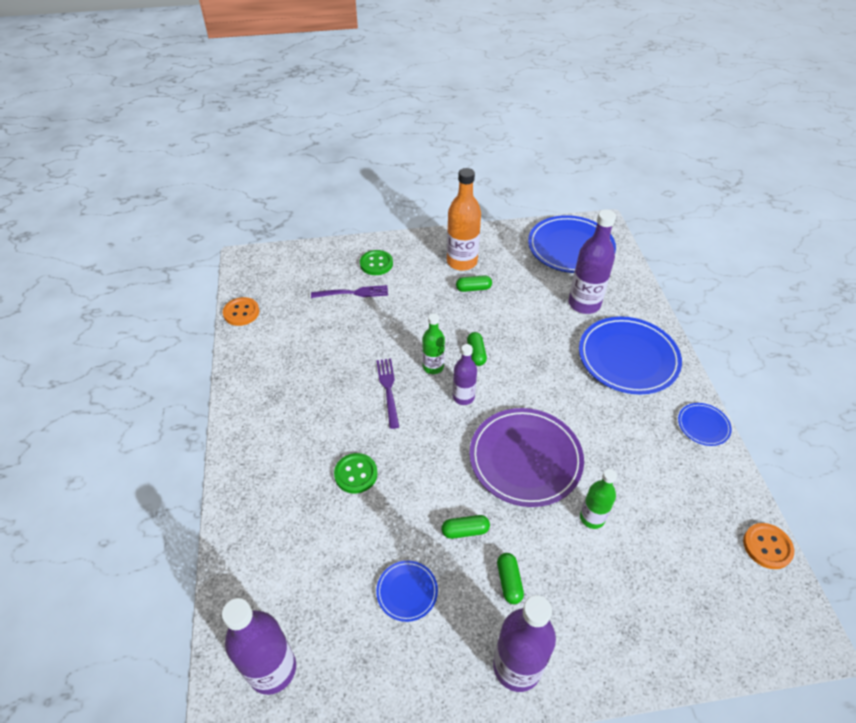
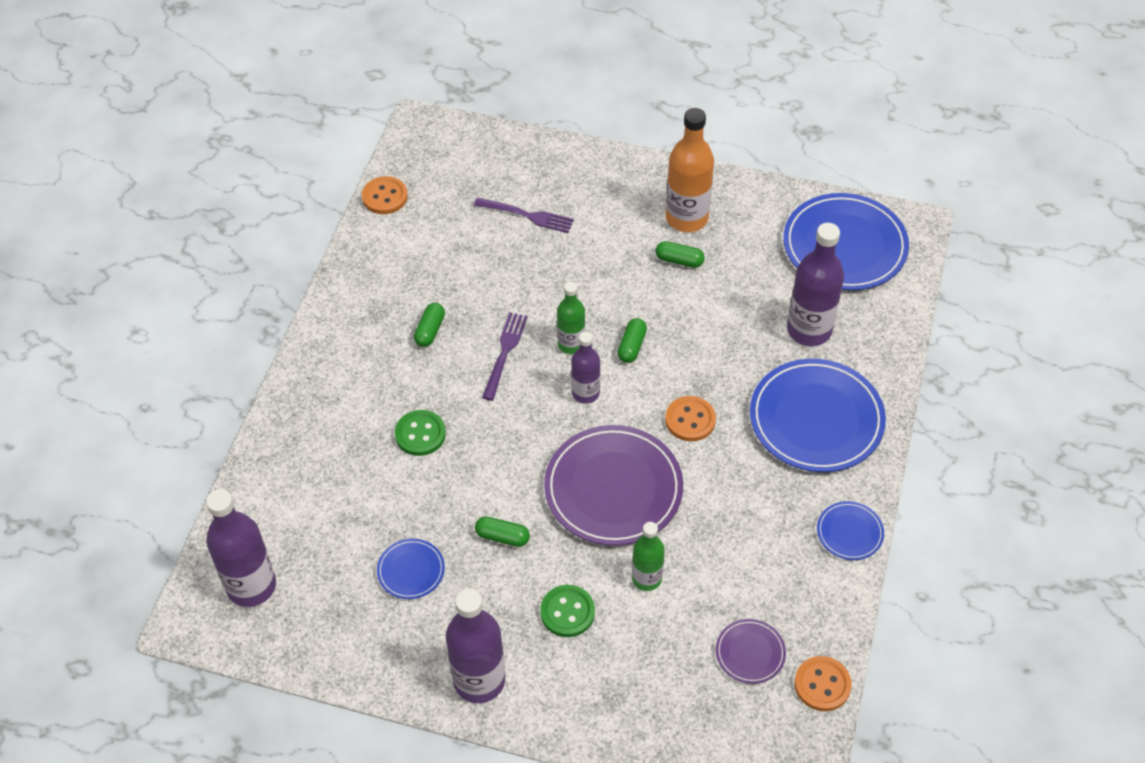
camera: 25 degrees right, 5 degrees up
(376, 264) = (576, 184): green button -> green button (567, 612)
(509, 581) = (518, 603): green capsule -> green capsule (430, 330)
(547, 389) = (690, 420): none -> orange button
(702, 544) = (750, 653): none -> purple plate

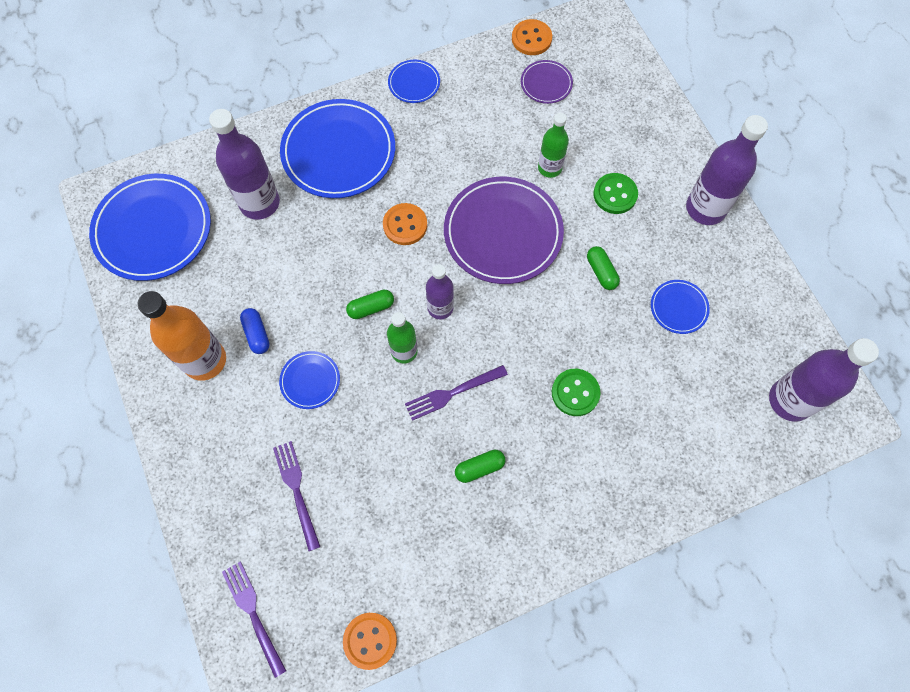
camera: 130 degrees left, 15 degrees up
(467, 149) = (253, 614): none -> purple fork
(606, 270) = (310, 381): none -> blue plate
(679, 260) = (257, 334): green capsule -> blue capsule

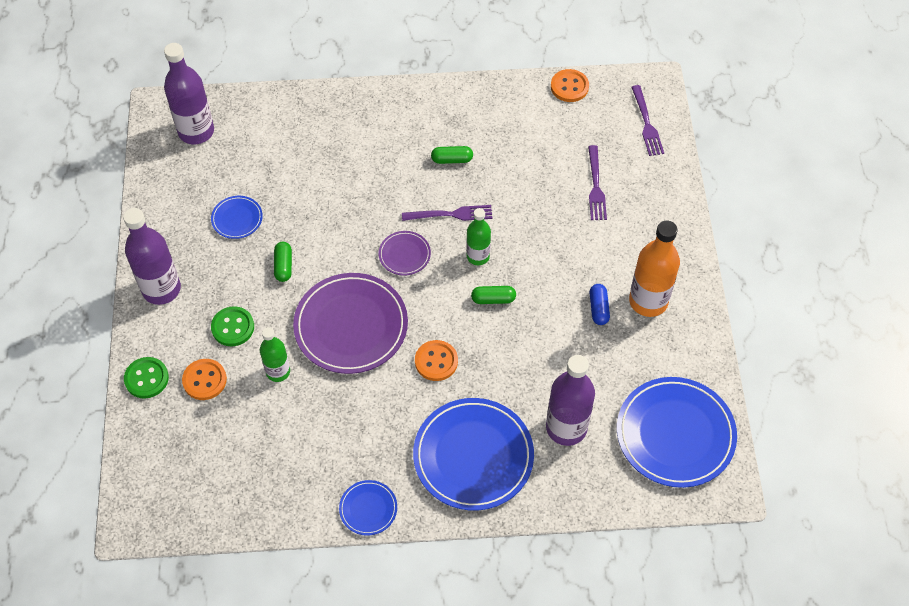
camera: 160 degrees left, 10 degrees down
(310, 381) = (563, 258): blue plate -> none
(440, 308) = (434, 280): purple bottle -> none
(531, 39) = (221, 520): orange button -> orange button (204, 380)
(546, 84) = (234, 461): purple plate -> purple plate (404, 254)
(575, 393) = (355, 185): green button -> green button (146, 378)

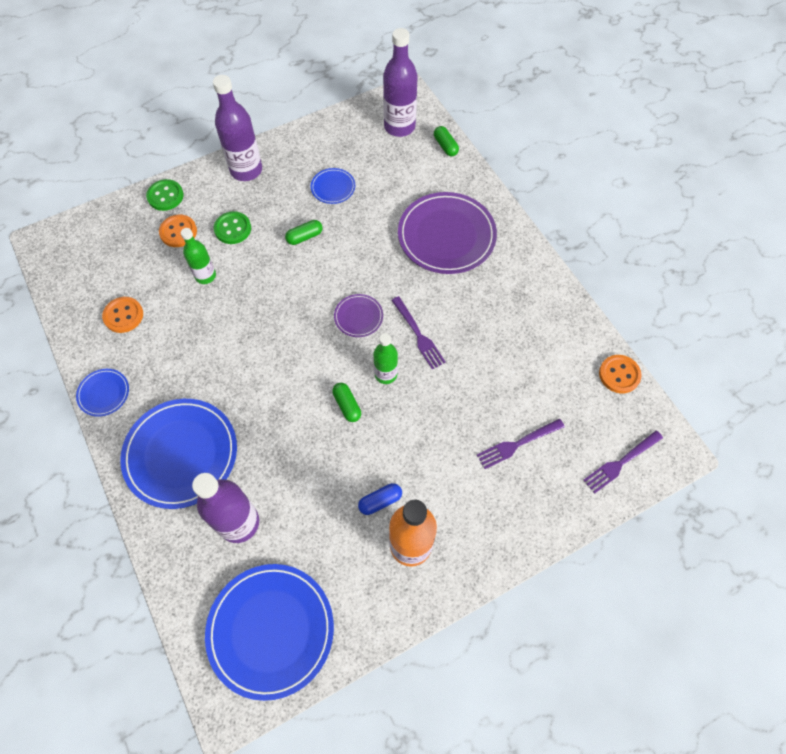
camera: 65 degrees right, 5 degrees up
(351, 326) = (270, 307): purple plate -> purple plate (446, 236)
(436, 361) = (263, 386): orange button -> orange button (123, 315)
(452, 159) = (476, 311): green capsule -> green capsule (445, 146)

